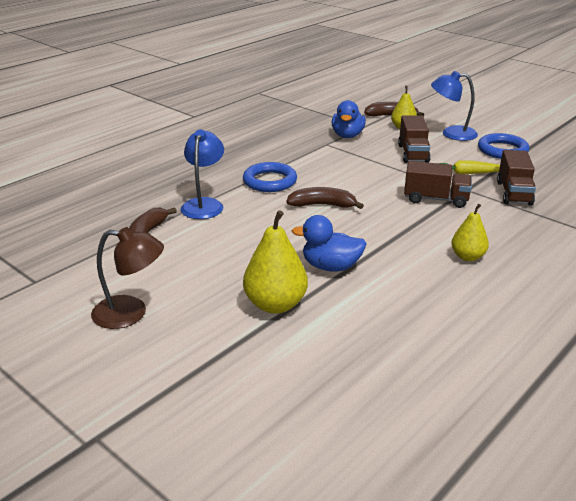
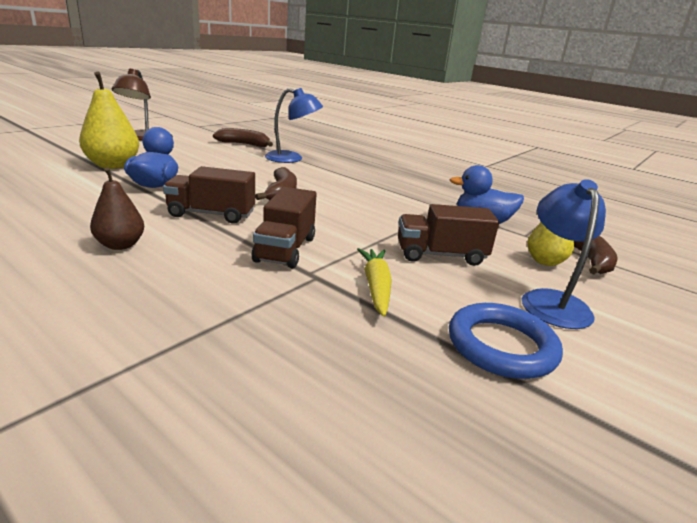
camera: 85 degrees right, 5 degrees down
(270, 181) = (338, 179): blue ring -> none
(467, 257) = (120, 245): yellow pear -> brown pear
(514, 193) = (298, 318): brown truck -> brown truck (211, 214)

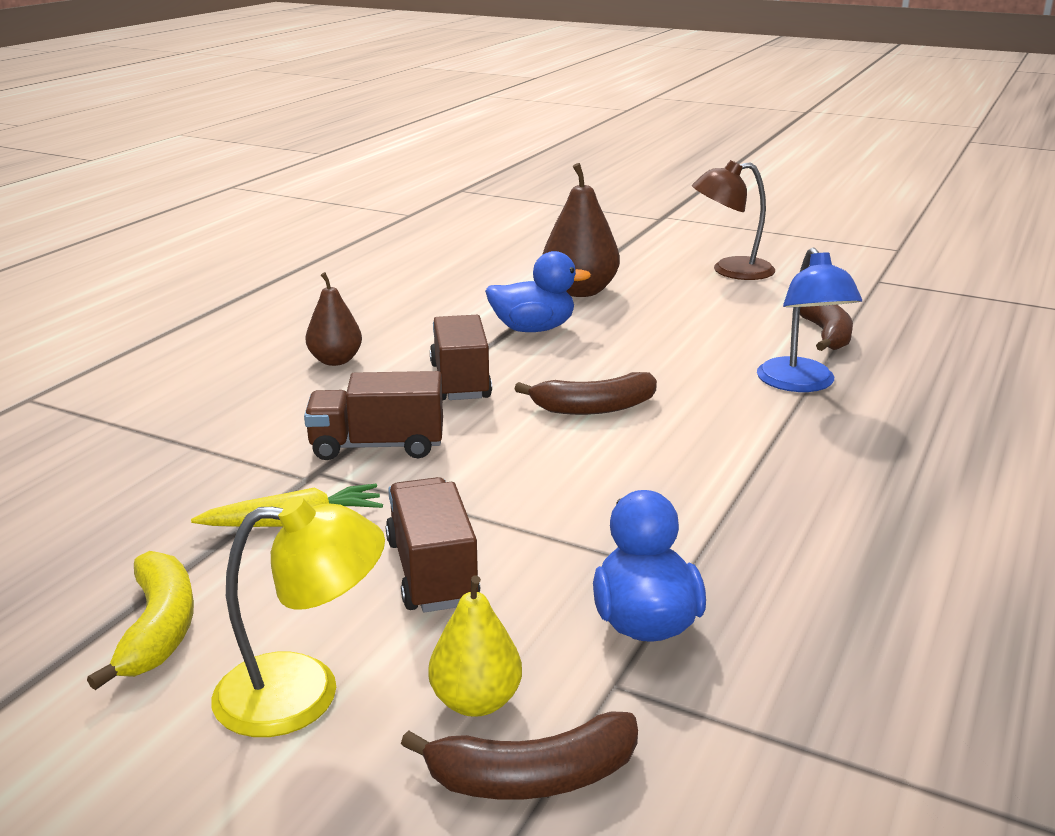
camera: 80 degrees right, 0 degrees up
(113, 165) = (580, 291): yellow pear -> brown pear
(501, 346) = (159, 629): blue ring -> yellow banana
(552, 301) = (303, 693): blue lamp -> yellow lamp

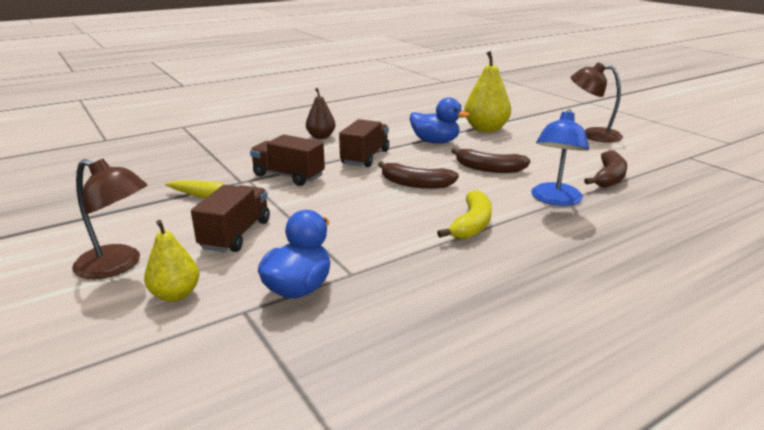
camera: 30 degrees right, 0 degrees up
(159, 629) = (105, 223): yellow banana -> yellow banana (472, 224)
(303, 693) = (118, 265): yellow lamp -> brown lamp
(533, 777) = (151, 336): brown banana -> brown banana (489, 169)
(580, 291) = (485, 129): brown pear -> yellow pear

